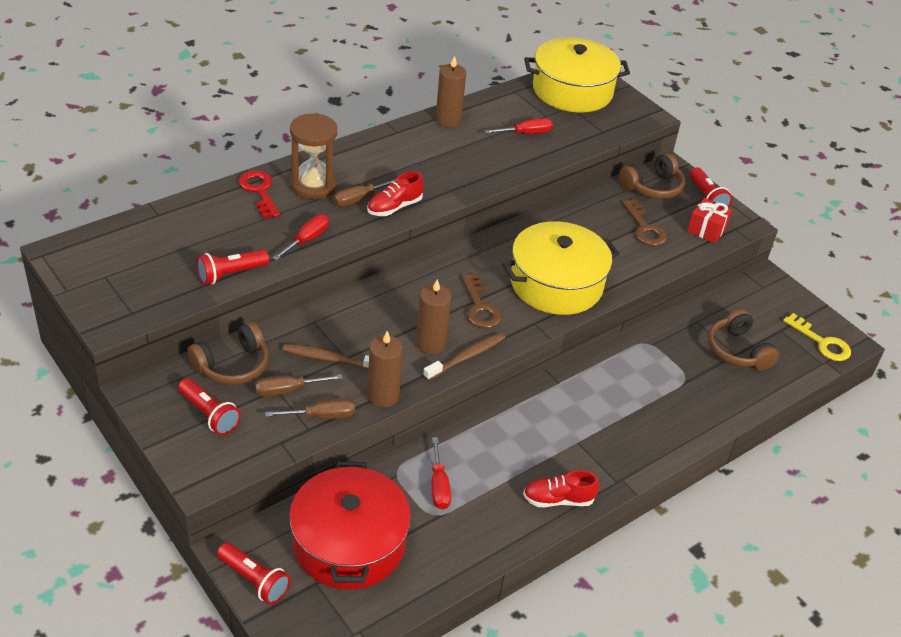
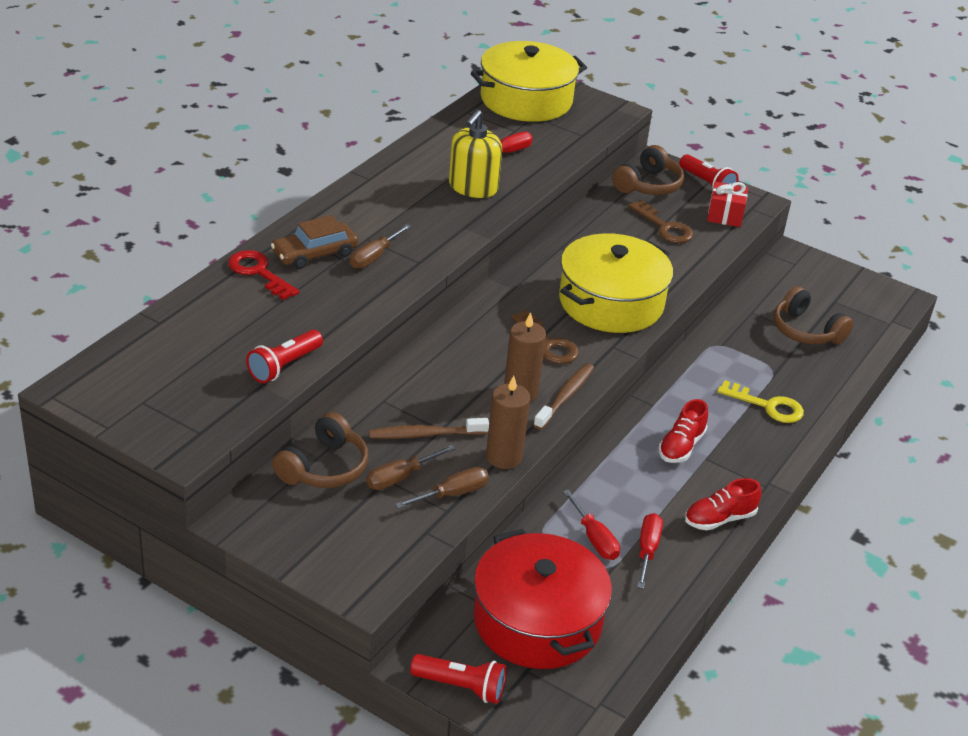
camera: 20 degrees left, 5 degrees down
(209, 415) = (331, 524): red flashlight -> none
(307, 240) = (344, 311): red screwdriver -> red screwdriver (647, 550)
(313, 185) = (315, 254): brown hourglass -> brown car
(394, 207) = (416, 257): red shoe -> red shoe (681, 446)
(448, 120) = (416, 155): brown candle -> none
(479, 158) = (473, 187): none -> yellow soap dispenser
(822, 342) = (878, 304): yellow key -> yellow key (768, 406)

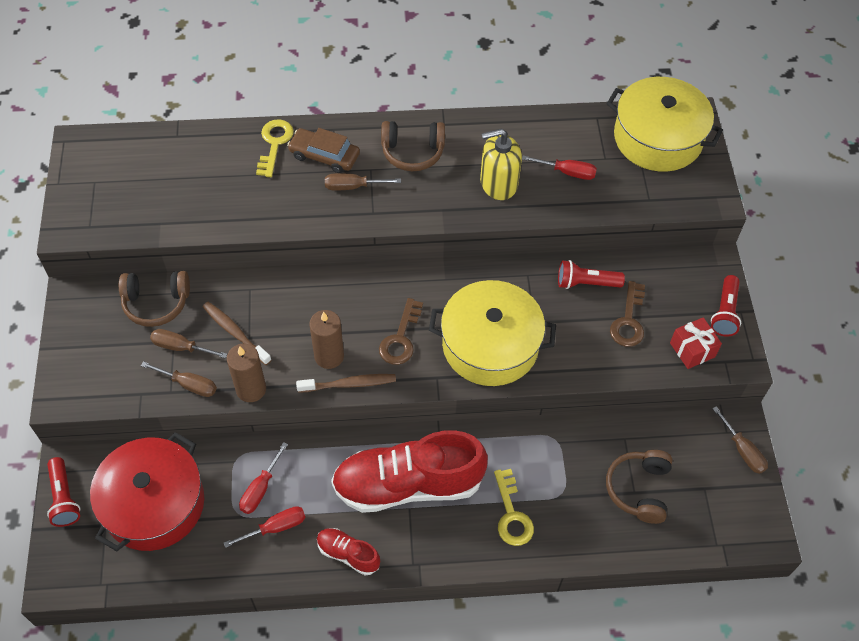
camera: 55 degrees right, 20 degrees up
(258, 272) = (274, 144): red key -> yellow key
(284, 366) = (189, 221): red flashlight -> red flashlight (586, 283)
(648, 185) = (676, 277): brown headphones -> brown headphones (412, 152)
(681, 446) = (408, 484): red shoe -> red shoe, size x2.22
(818, 266) = (742, 450): none -> brown screwdriver

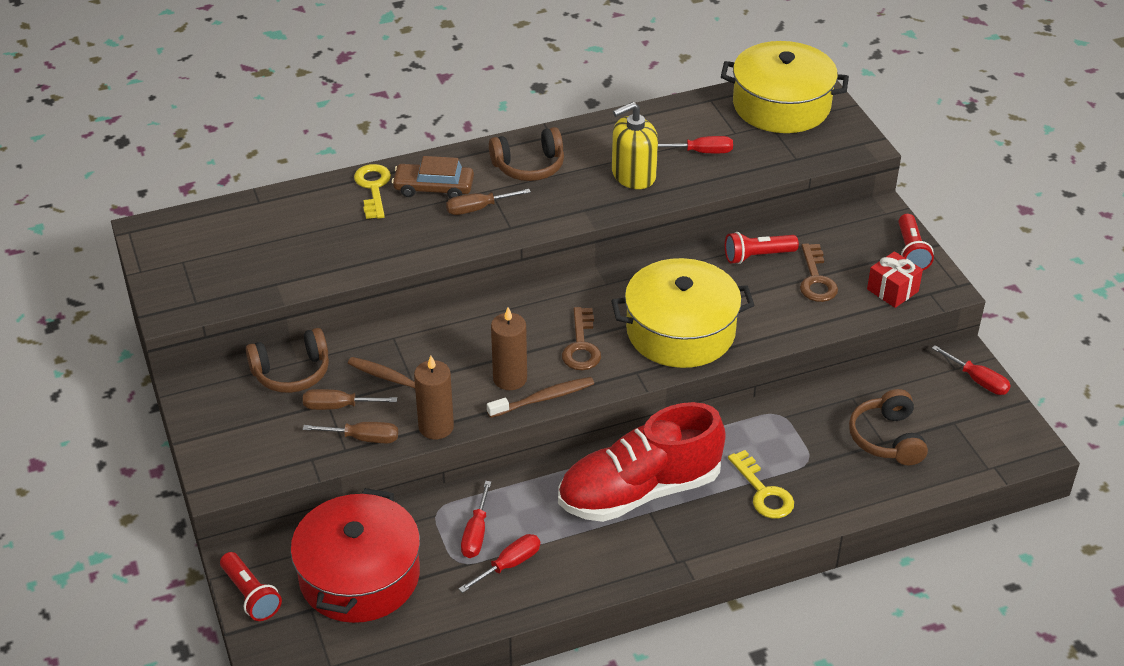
camera: 15 degrees left, 15 degrees down
(348, 554) = (601, 570): red shoe -> none
(742, 450) = (977, 380): brown screwdriver -> red screwdriver

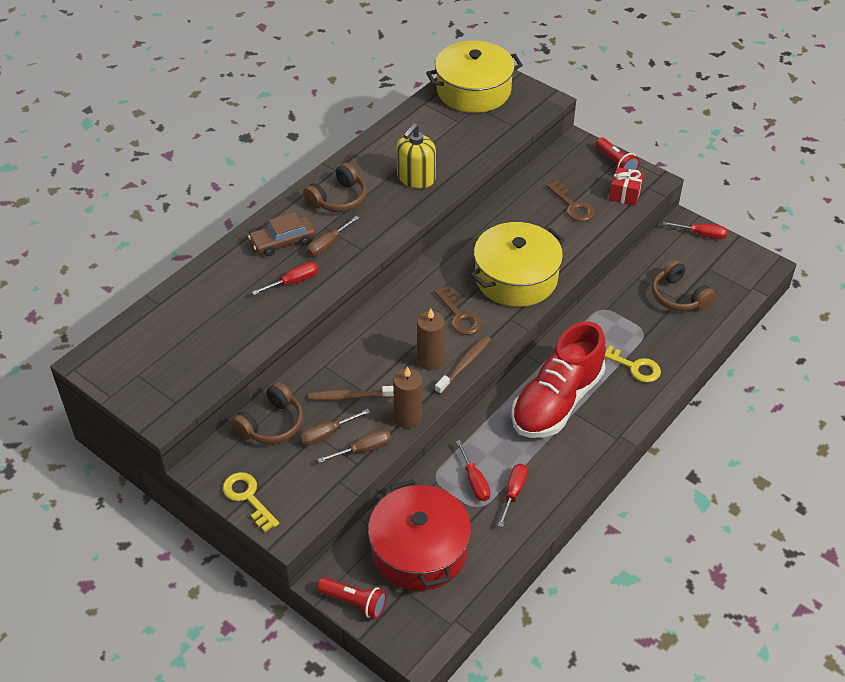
camera: 30 degrees left, 5 degrees up
(373, 188) = (238, 259): yellow key -> yellow key (247, 497)
(701, 152) = (448, 144): red screwdriver -> red screwdriver (293, 282)
(757, 256) = (523, 204): red flashlight -> none

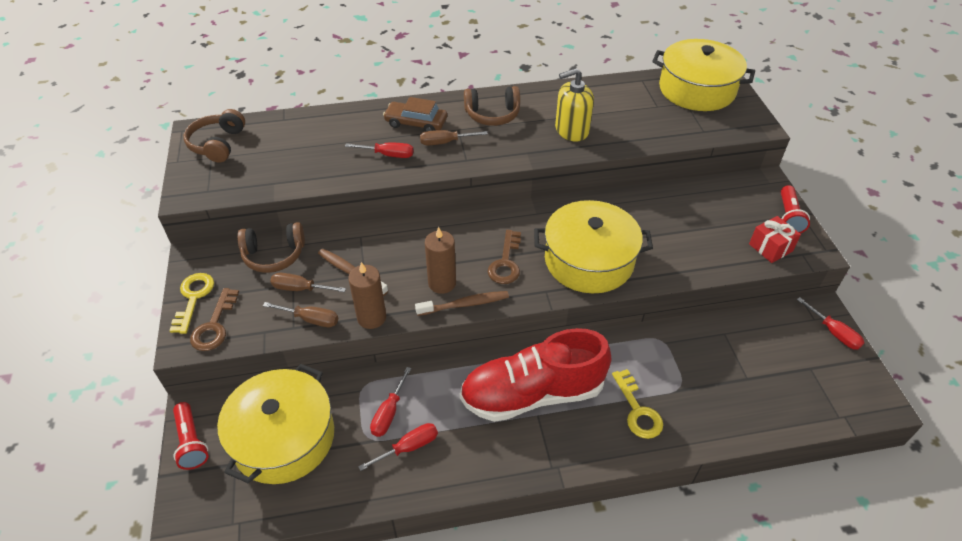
camera: 40 degrees right, 0 degrees up
(419, 550) = (283, 438): red pot -> yellow pot
(573, 206) = (707, 230): brown key -> brown key (214, 326)
(678, 296) = (751, 375): brown headphones -> brown headphones (218, 144)

